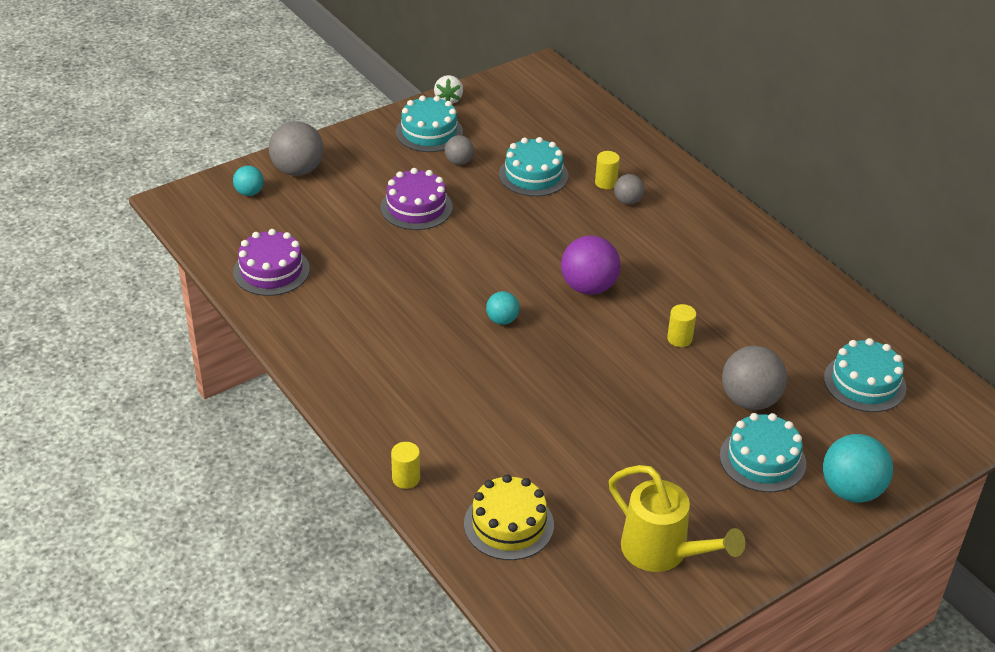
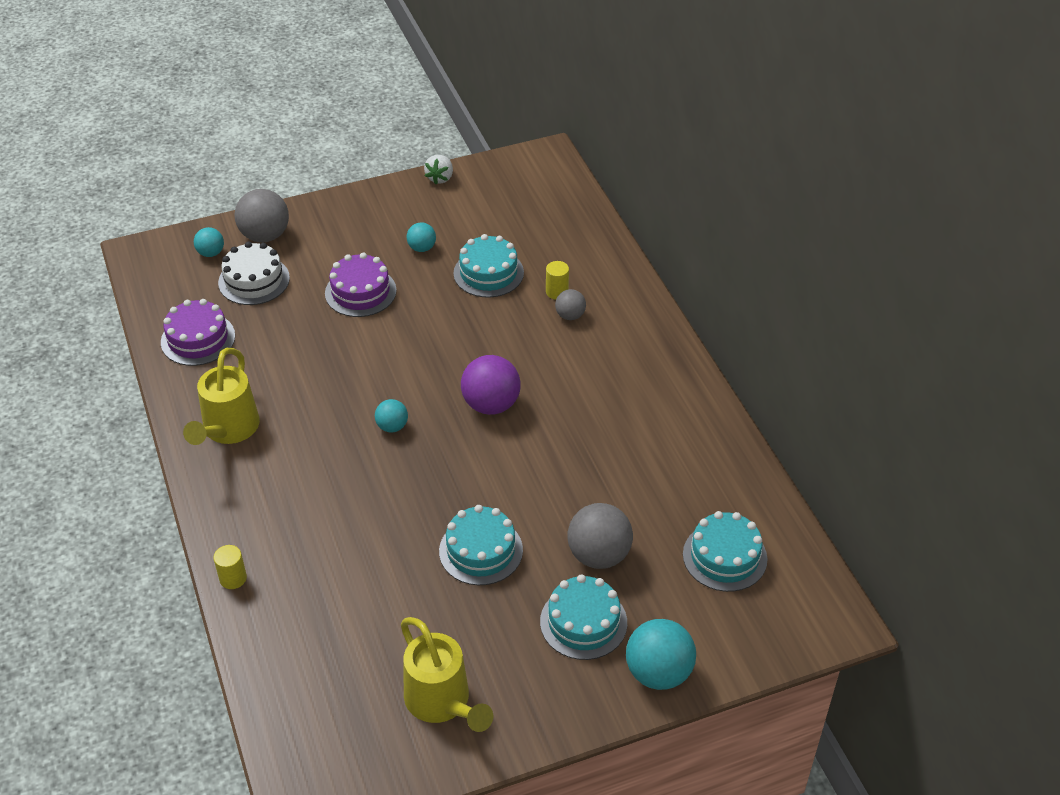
camera: 15 degrees right, 5 degrees up
(304, 211) = (254, 280): none -> white cake
(339, 347) = (228, 430): none -> yellow watering can
(429, 132) = (406, 211): turquoise cake -> turquoise cake (481, 550)
(459, 162) = (422, 248): grey ball -> turquoise ball
(508, 524) = (308, 644): yellow cake -> none
(679, 339) = (557, 476): yellow cylinder -> none

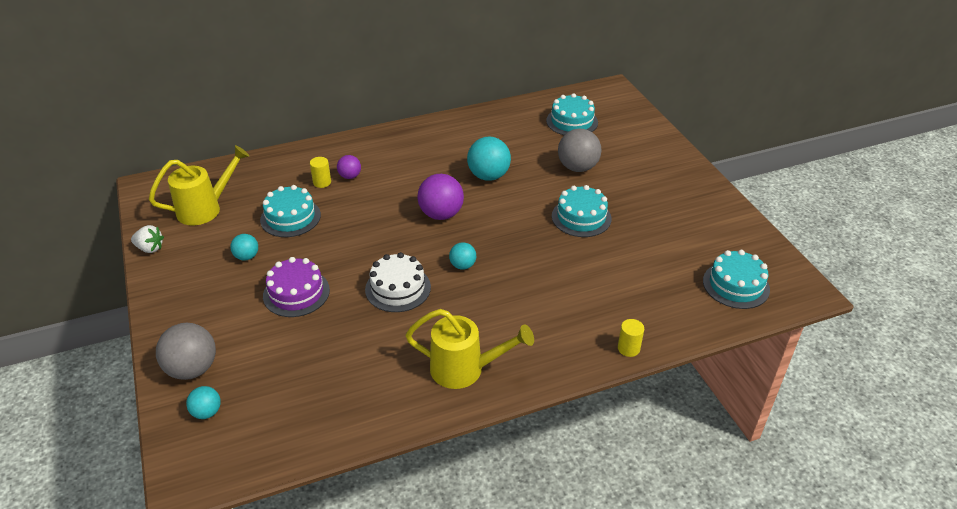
camera: 90 degrees left, 5 degrees down
(198, 339) = (340, 407): purple cake -> none
(254, 280) = (261, 371): white cake -> white cake (398, 288)
(442, 702) = (708, 232): yellow watering can -> yellow watering can (205, 209)
(570, 315) = (350, 176): grey ball -> purple ball
(583, 622) = (631, 174): turquoise cake -> turquoise cake (736, 285)
(658, 672) = (661, 148): turquoise ball -> turquoise ball (488, 176)

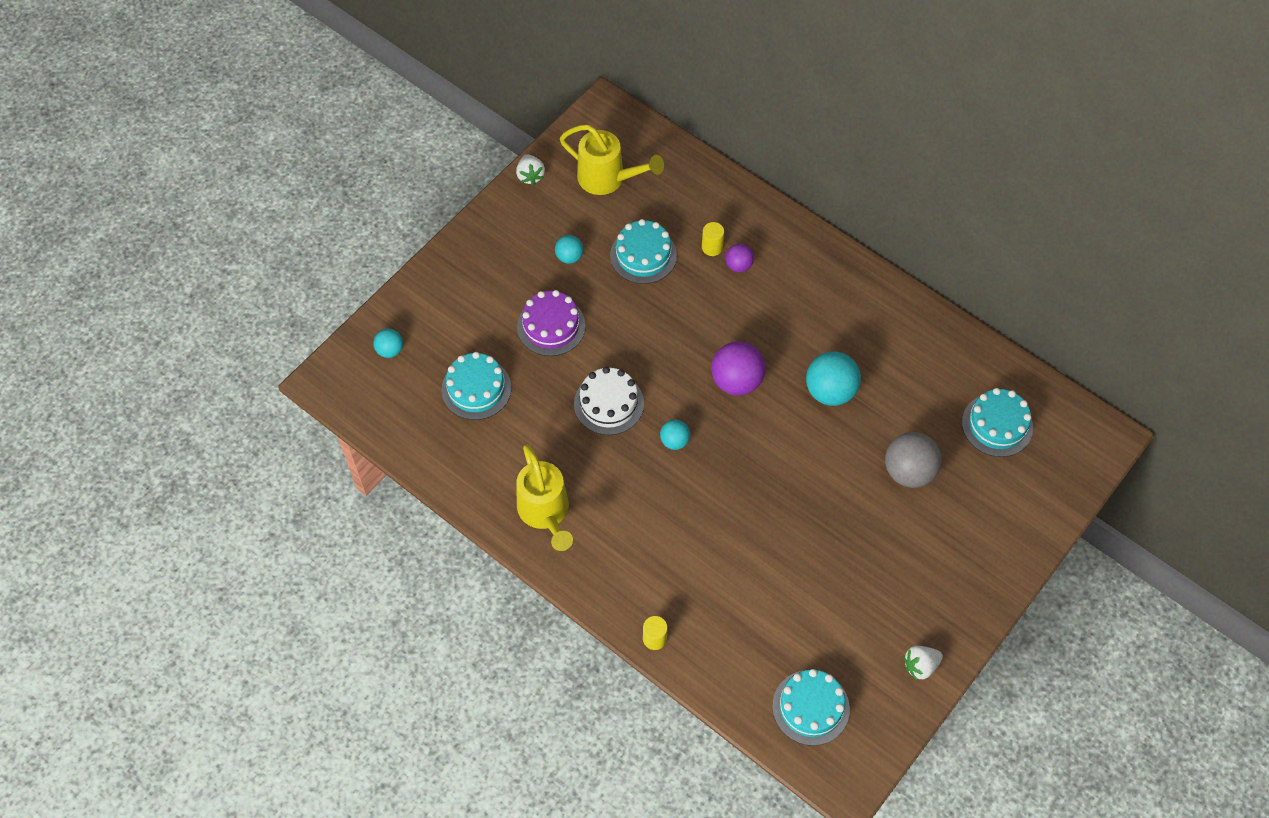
camera: 60 degrees right, 20 degrees up
(192, 369) = (423, 309): grey ball -> none
(581, 217) = (822, 514): turquoise cake -> turquoise cake (476, 389)
(729, 220) = (920, 666): none -> white strawberry

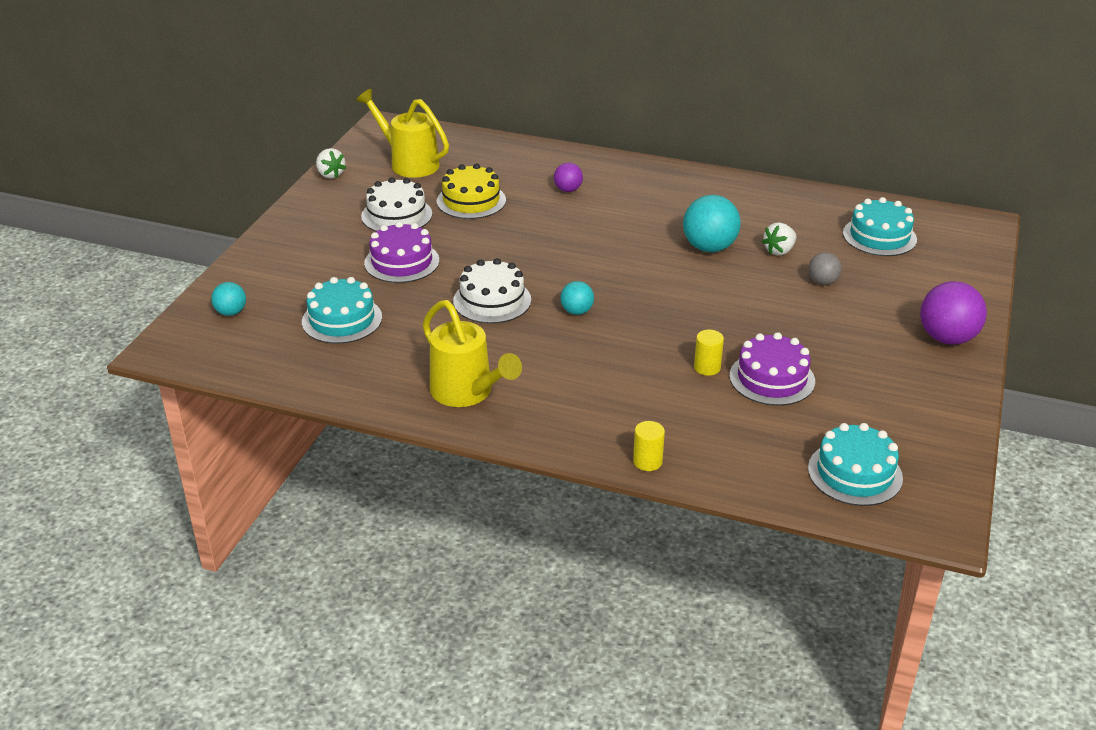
camera: 20 degrees left, 25 degrees down
(569, 257) = (396, 215): turquoise ball -> white cake
(607, 179) = (409, 163): yellow watering can -> yellow watering can turned 150 degrees counterclockwise
(643, 255) = (471, 201): turquoise cake -> yellow cake
(712, 247) = (535, 184): yellow cylinder -> yellow cylinder (707, 367)
(736, 381) = (614, 259): purple ball -> purple ball (947, 338)
(800, 579) = (772, 378): none -> purple cake
(909, 471) = (822, 282): grey ball -> grey ball, size x0.55
(920, 666) = (941, 412): white strawberry -> white strawberry (779, 251)

